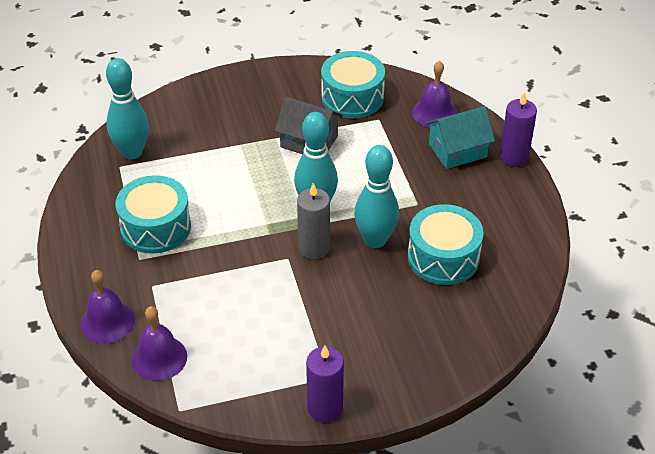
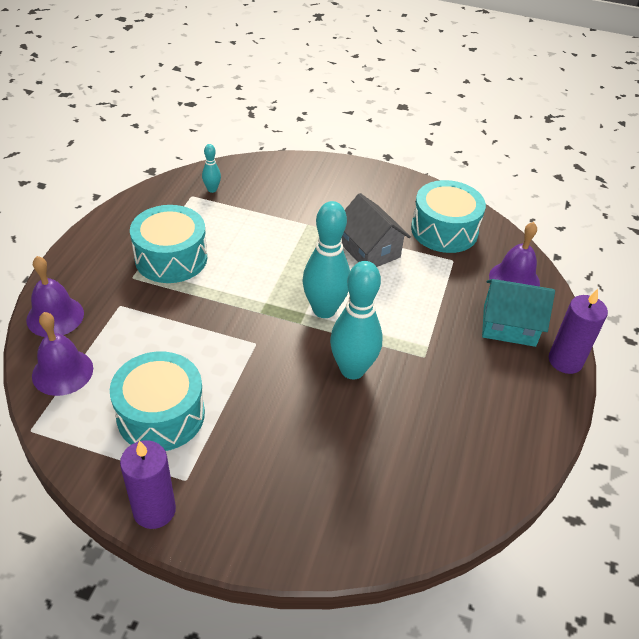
camera: 30 degrees right, 0 degrees up
(132, 152) = (212, 189): turquoise bowling pin -> turquoise bowling pin, size x0.46
(314, 248) = (288, 346): grey candle -> none
(443, 257) = (406, 423): turquoise drum -> turquoise drum (161, 415)

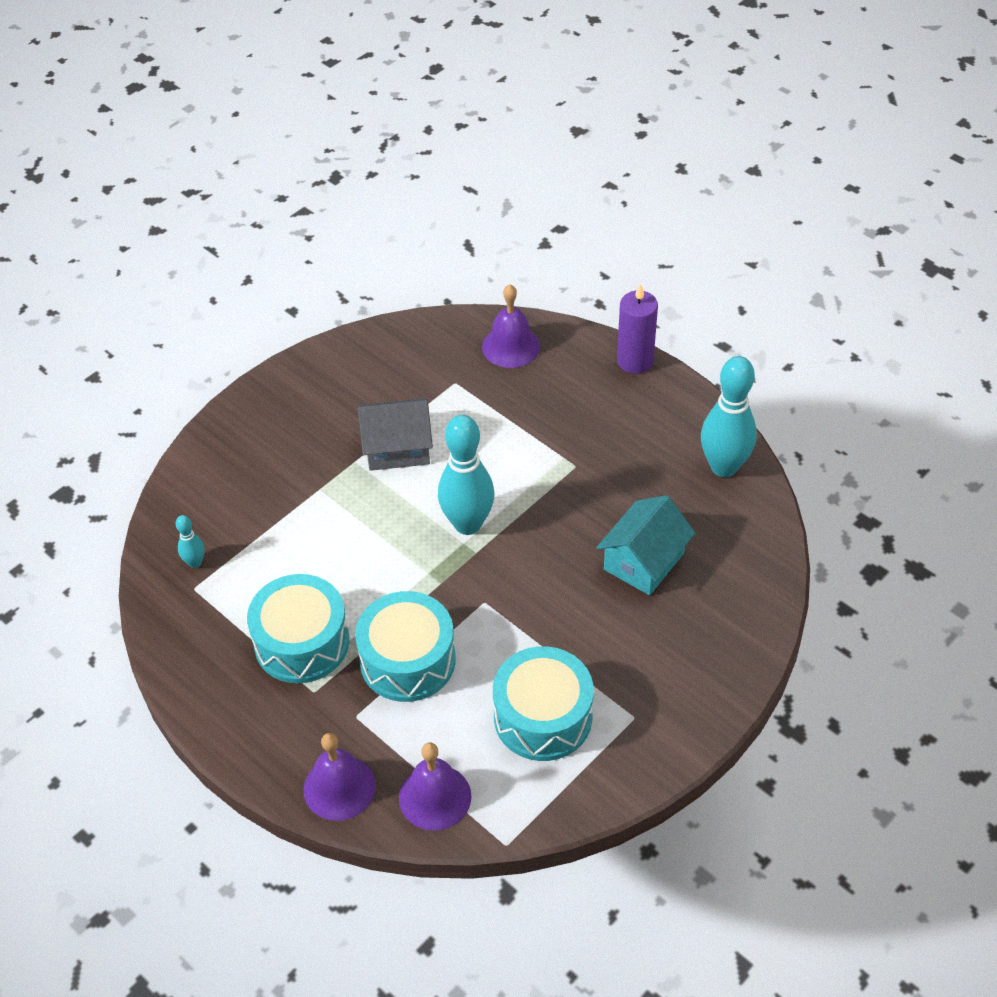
camera: 60 degrees left, 5 degrees up
(154, 510) = (658, 753): purple candle -> none
(352, 370) = (563, 531): turquoise bowling pin -> turquoise bowling pin (724, 467)
(444, 230) = (404, 369): turquoise drum -> turquoise drum (407, 660)
(509, 326) = (570, 381): turquoise house -> turquoise house (644, 561)

